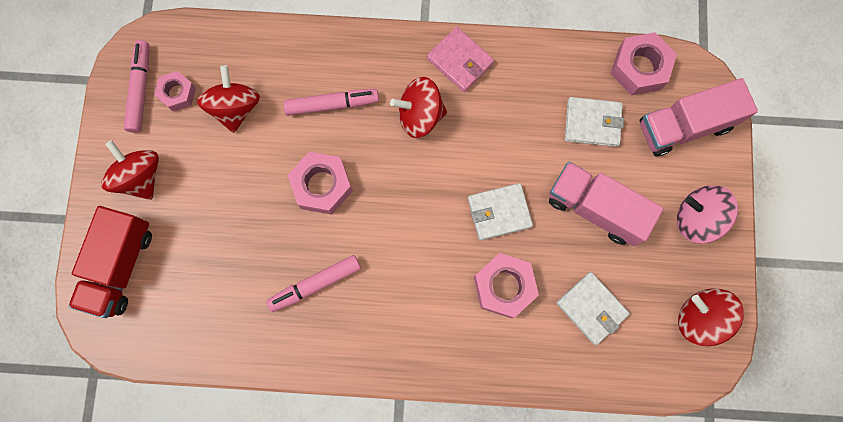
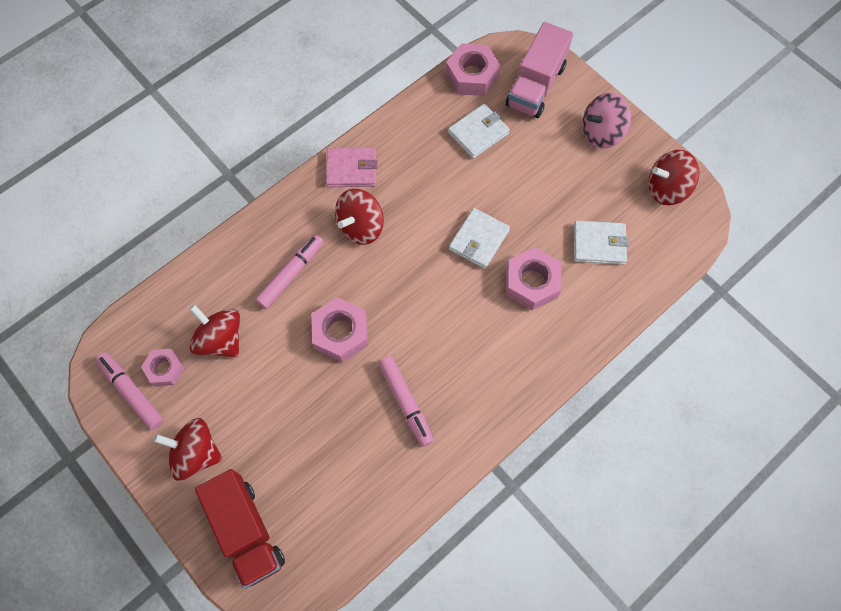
camera: 45 degrees left, 10 degrees down
(315, 284) = (405, 402): pink marker -> pink marker turned 45 degrees counterclockwise
(595, 208) = (535, 182): pink truck -> none

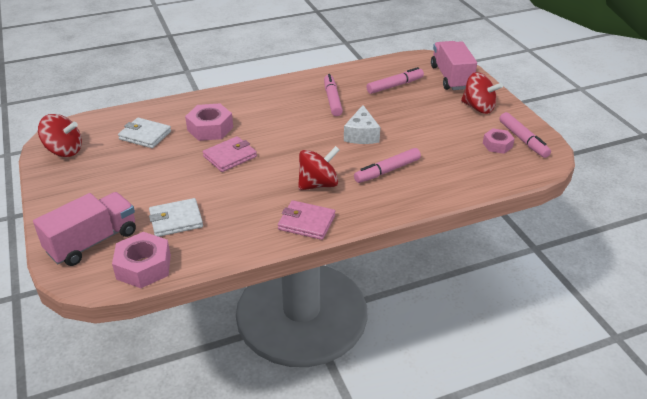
camera: 160 degrees left, 30 degrees down
(221, 339) = (452, 150): red spinning top -> none
(246, 531) = (451, 77): red truck -> pink truck
(328, 473) = (395, 86): none -> pink marker
(340, 333) = (361, 135): pink nut -> white cheese
(479, 240) = (230, 156): white wallet -> pink wallet
(601, 133) = (73, 194): pink spinning top -> none

